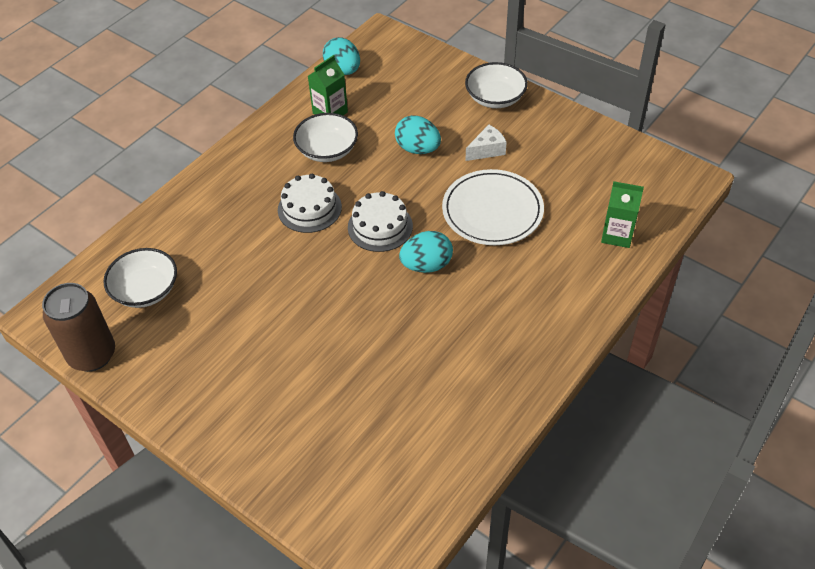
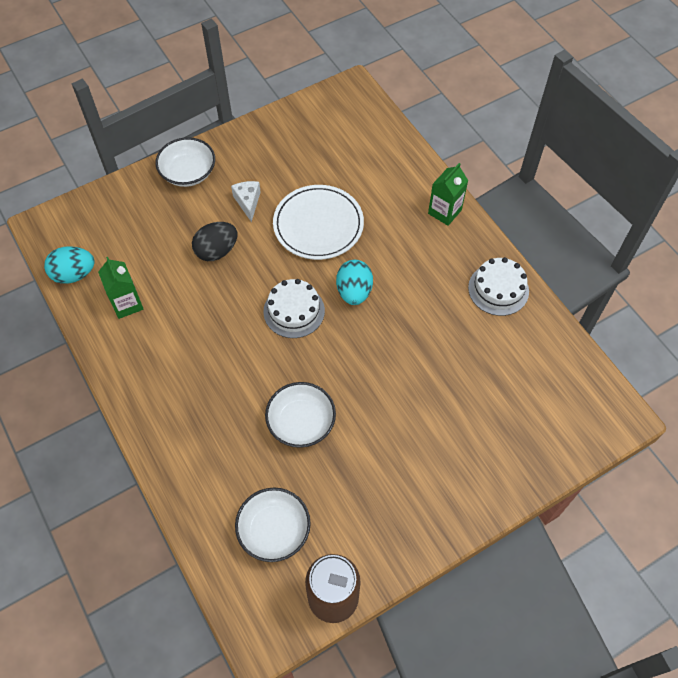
camera: 70 degrees left, 10 degrees up
(309, 208) = (243, 359): white cake -> white cake (498, 289)
(327, 150) = (176, 322): white bowl -> white bowl (301, 422)
(418, 149) = (217, 251): turquoise egg -> black egg
(617, 235) = (384, 156): green carton -> green carton (444, 212)

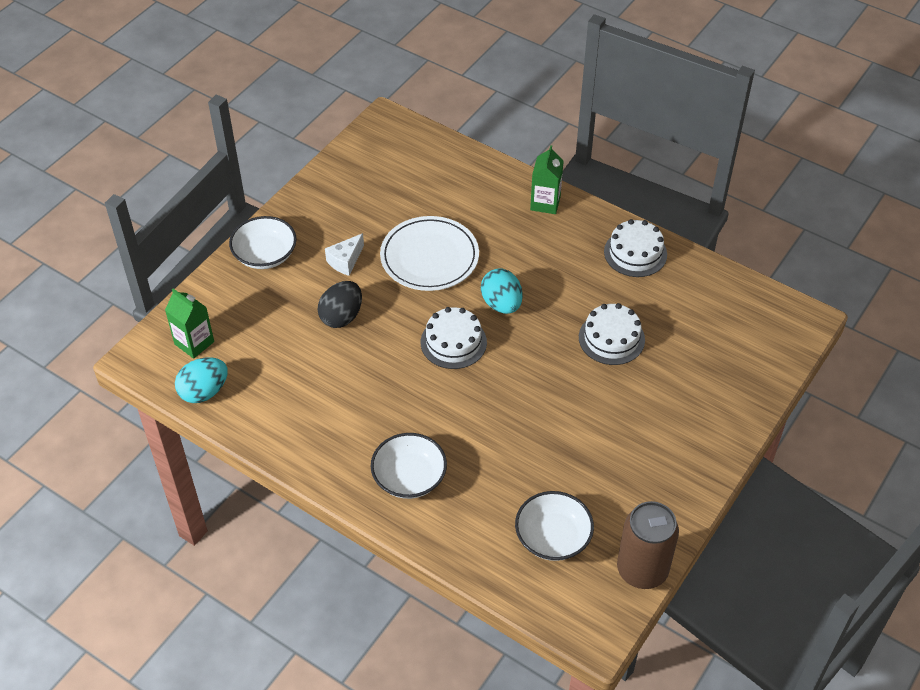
camera: 25 degrees left, 10 degrees down
(127, 304) = (279, 398): green carton -> green carton (194, 343)
(248, 202) = (345, 261): white cheese -> white cheese turned 105 degrees counterclockwise
(301, 422) = (521, 436): white bowl -> white bowl (409, 477)
(431, 362) = (611, 338): none -> white cake

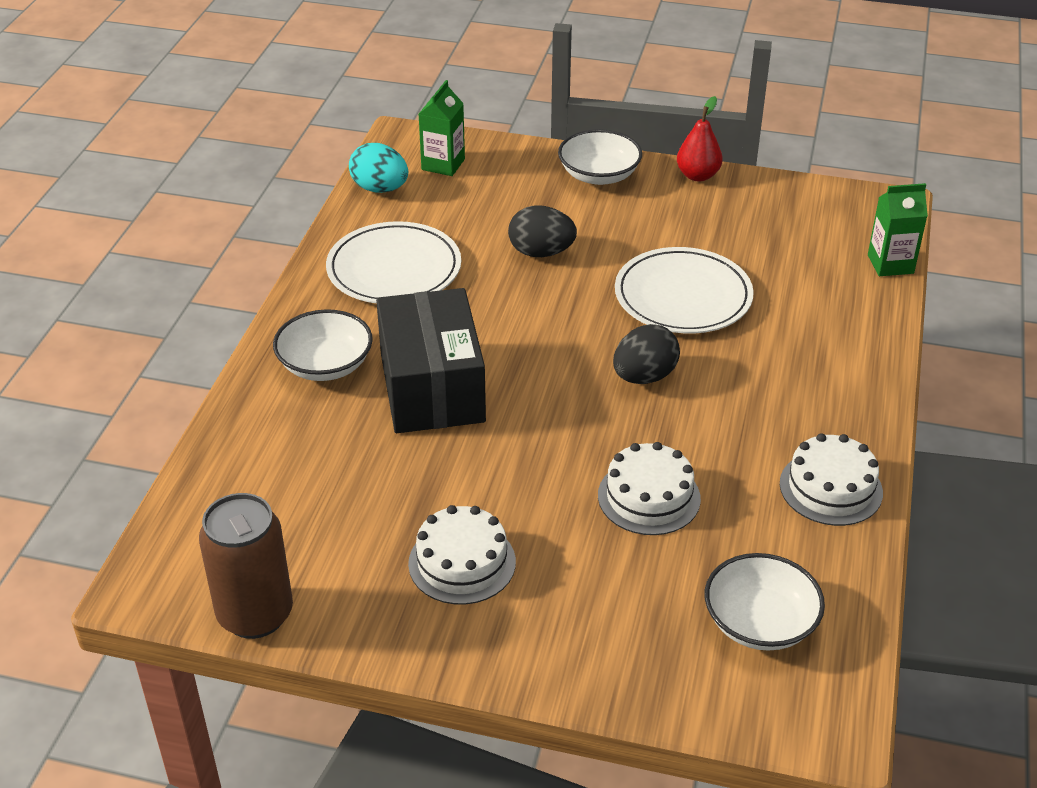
camera: 70 degrees right, 10 degrees down
(298, 202) = (698, 175): none -> red pear
(315, 408) = (394, 269): none -> white plate
(345, 261) = (629, 233): white cheese -> none
(453, 342) = (554, 350): white cake -> white cake (462, 562)
(462, 420) = (432, 387): none -> black box
(501, 304) = (644, 377): turquoise egg -> black egg
(545, 203) = (858, 375): green carton -> green carton (890, 264)
(553, 537) = (280, 512): white bowl -> white bowl (760, 622)

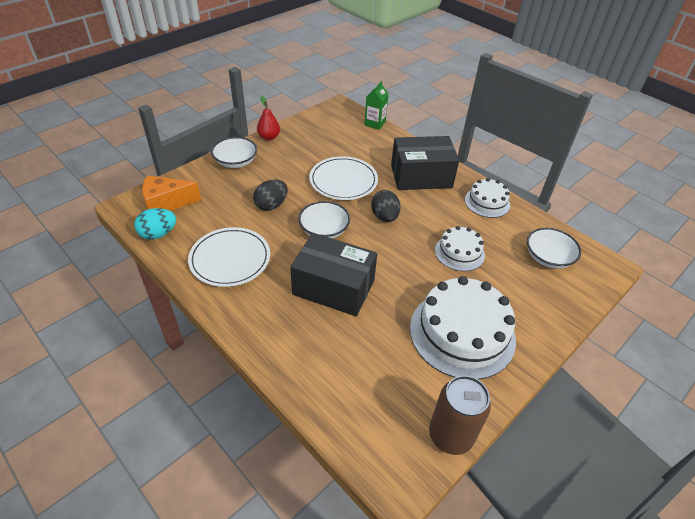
camera: 60 degrees left, 5 degrees up
(325, 365) = (280, 320): white bowl -> white bowl (324, 230)
(443, 164) = (166, 203): green carton -> orange cheese
(462, 562) = (462, 333): white cake -> white cake, size x1.85
(805, 377) = (421, 176): none -> black box

